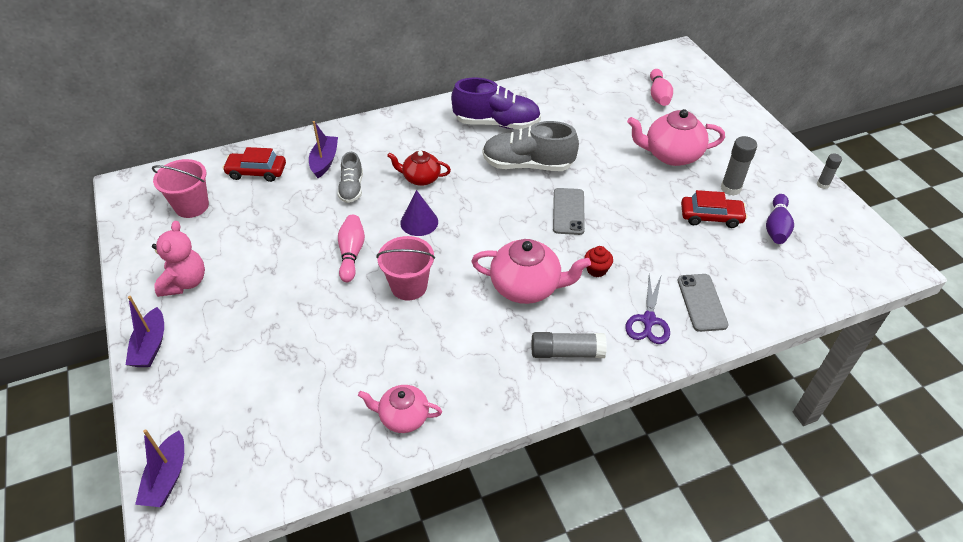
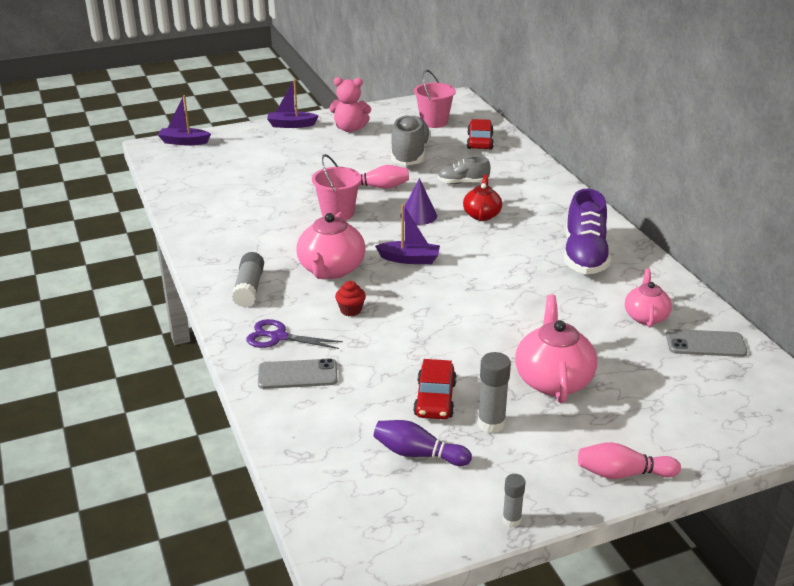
camera: 90 degrees right, 15 degrees down
(324, 161) = (499, 168): purple boat -> purple boat (409, 259)
(403, 417) = (204, 215): pink teapot -> pink teapot (645, 316)
(527, 165) = (513, 274): grey shoe -> grey shoe (410, 155)
(568, 211) = (438, 297): grey phone -> grey phone (705, 344)
(658, 95) = (689, 382): pink bowling pin -> pink bowling pin (623, 473)

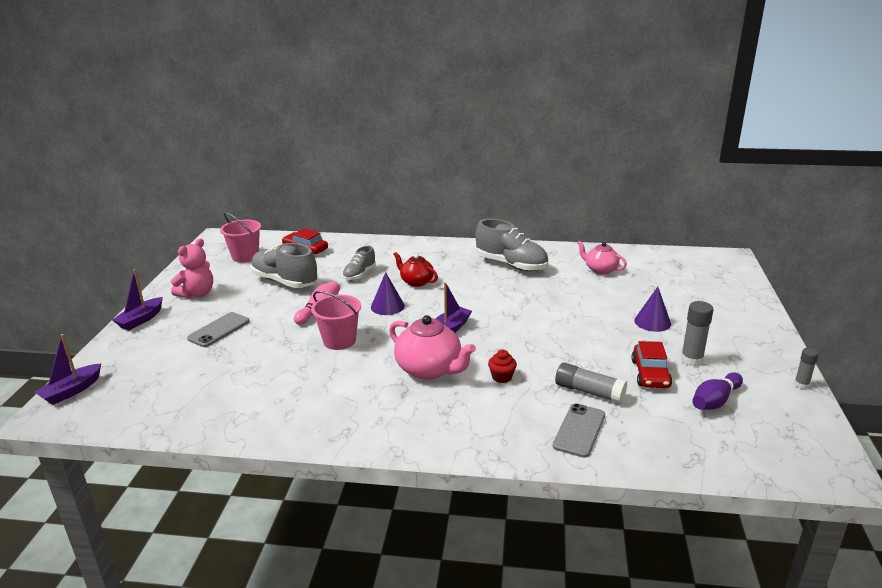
camera: 60 degrees left, 5 degrees down
(249, 288) = (419, 422): grey glue stick -> grey glue stick (589, 392)
(278, 337) = (514, 426): purple scissors -> none
(435, 399) = (650, 374): red car -> red car turned 60 degrees clockwise
(553, 380) = (652, 322): pink teapot -> purple cone
(584, 256) = (511, 265): purple shoe -> grey shoe
(623, 473) = (764, 331): pink bowling pin -> none
(705, 344) = (642, 262): grey phone -> grey phone (219, 330)

